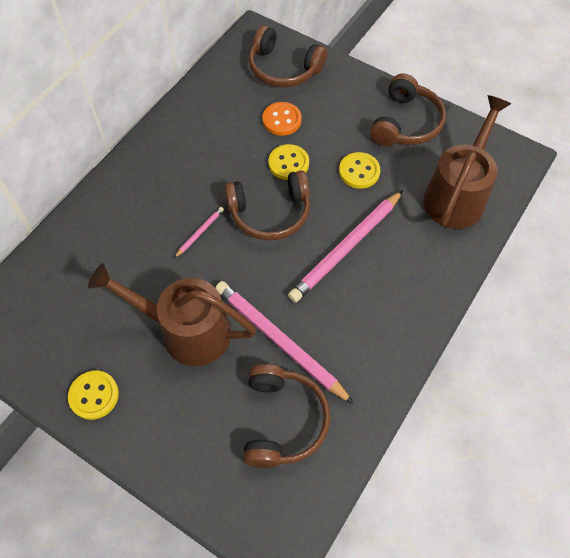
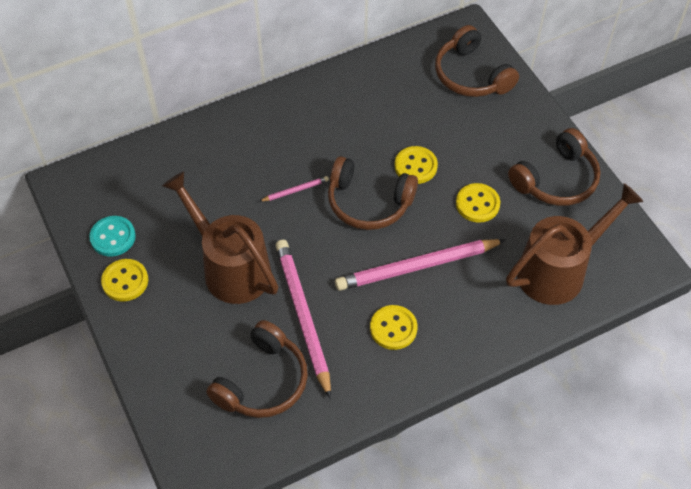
camera: 30 degrees right, 5 degrees down
(55, 359) = (113, 237): none -> turquoise button
(282, 120) = (436, 123): orange button -> none
(362, 311) = (393, 328): none -> yellow button

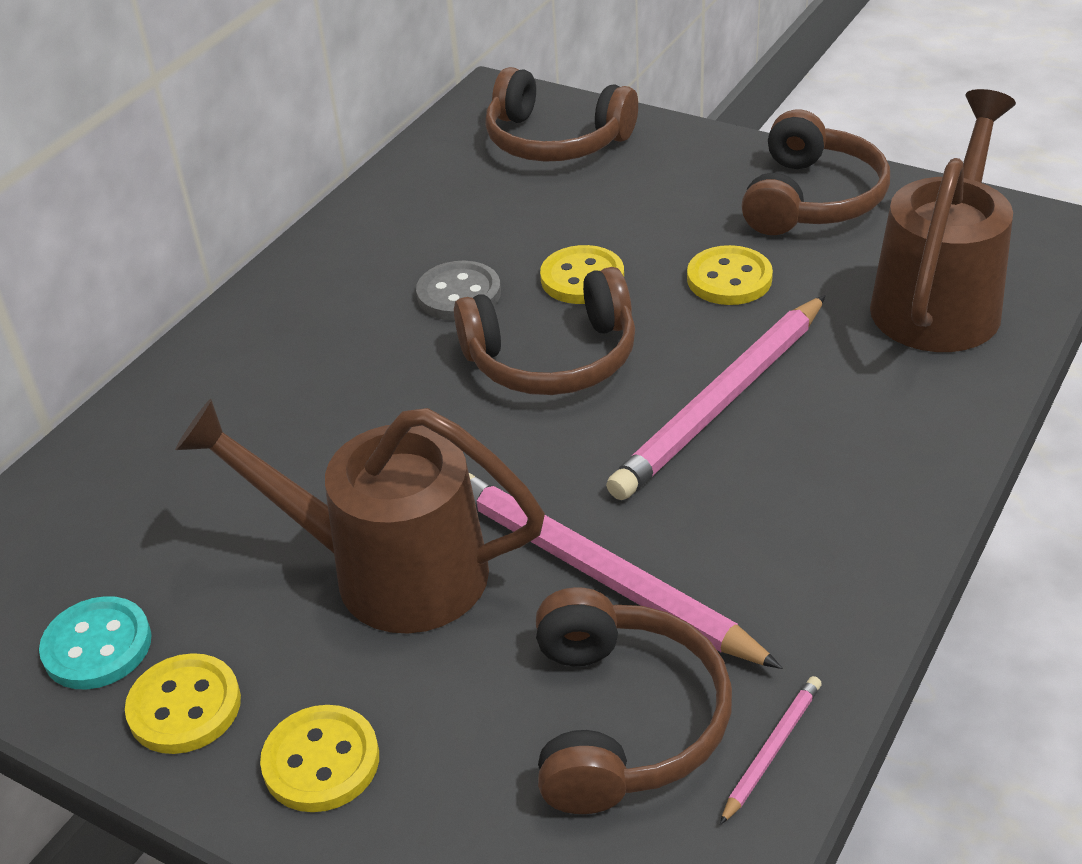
camera: 30 degrees left, 15 degrees down
(295, 190) = (407, 402): pink pencil -> pink pencil (772, 750)
(358, 144) = (459, 294): none -> grey button
(393, 328) = (774, 506): yellow button -> yellow button (321, 761)

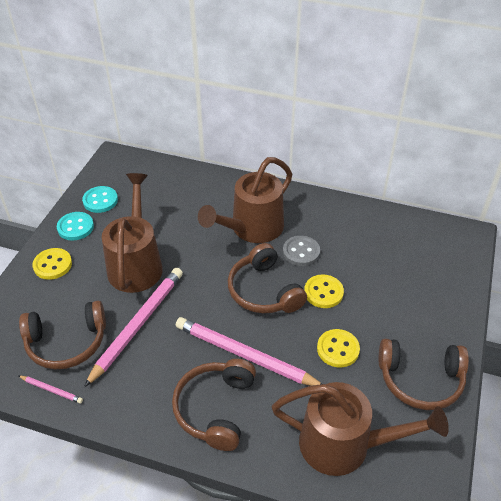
camera: 75 degrees right, 5 degrees up
(184, 707) = (75, 227): yellow button -> turquoise button
(356, 359) = (251, 229): none -> brown watering can
(555, 140) = (435, 265): brown headphones -> brown headphones (215, 408)

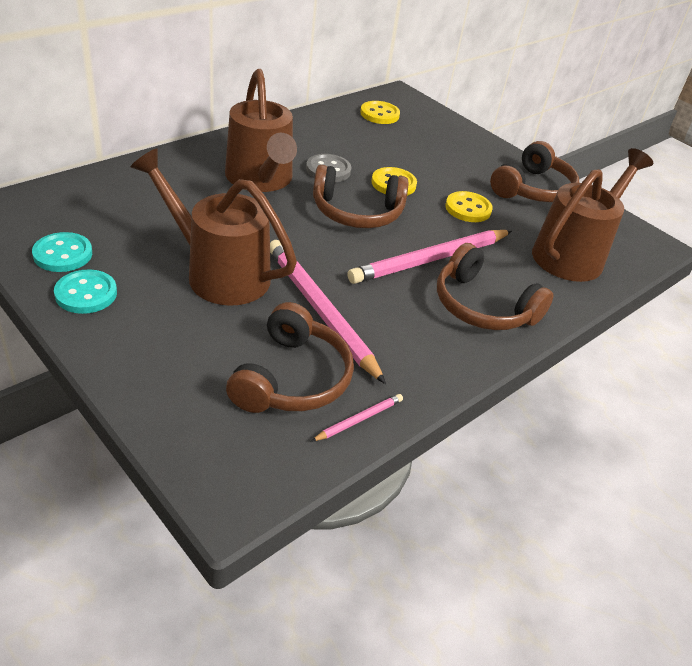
camera: 65 degrees left, 5 degrees down
(52, 265) = (134, 340): yellow button -> yellow button (379, 114)

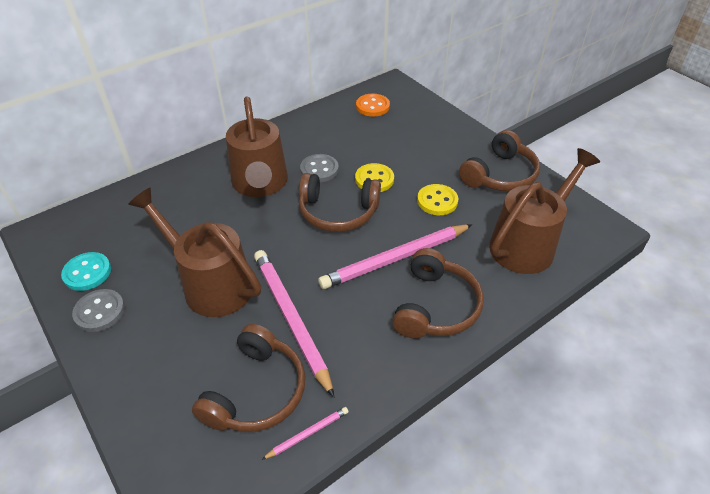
camera: 10 degrees right, 5 degrees up
(86, 294) = (99, 311): turquoise button -> grey button
(379, 114) = (372, 106): yellow button -> orange button
(482, 306) = (435, 306): brown headphones -> brown headphones turned 120 degrees counterclockwise

